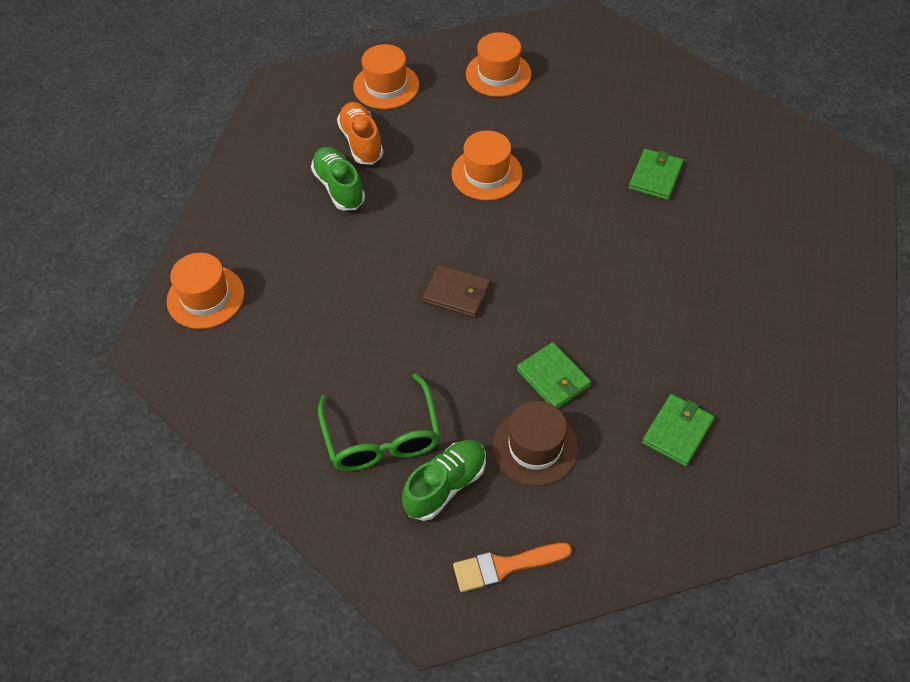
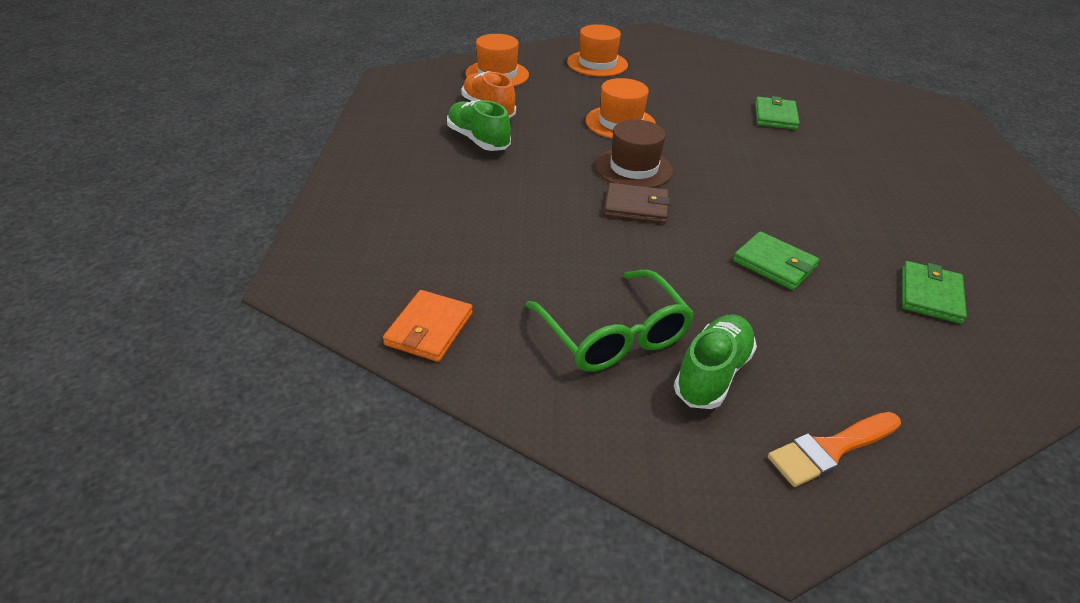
camera: 15 degrees left, 15 degrees down
(205, 297) = (357, 231): orange hat -> none
(240, 411) = (429, 329): none -> orange wallet
(535, 447) = (792, 325): brown hat -> brown hat (634, 168)

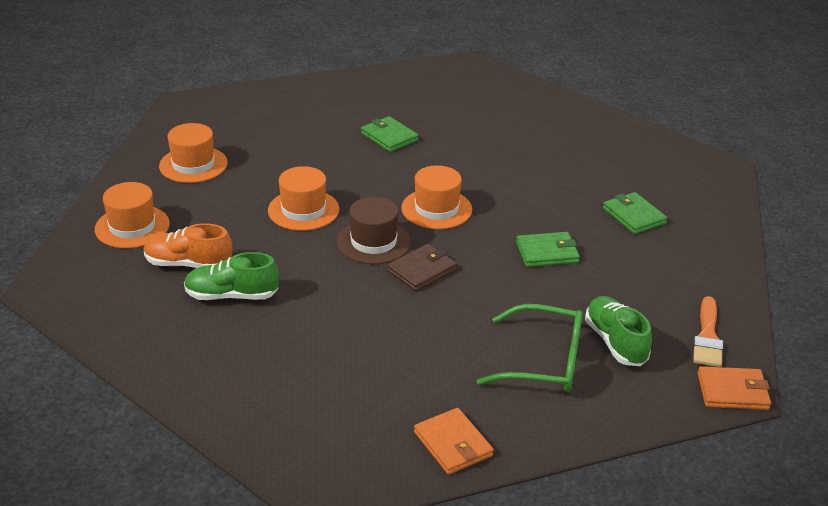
camera: 50 degrees left, 5 degrees down
(727, 178) = (436, 209): none -> orange hat
(767, 521) = (732, 391): none -> orange wallet

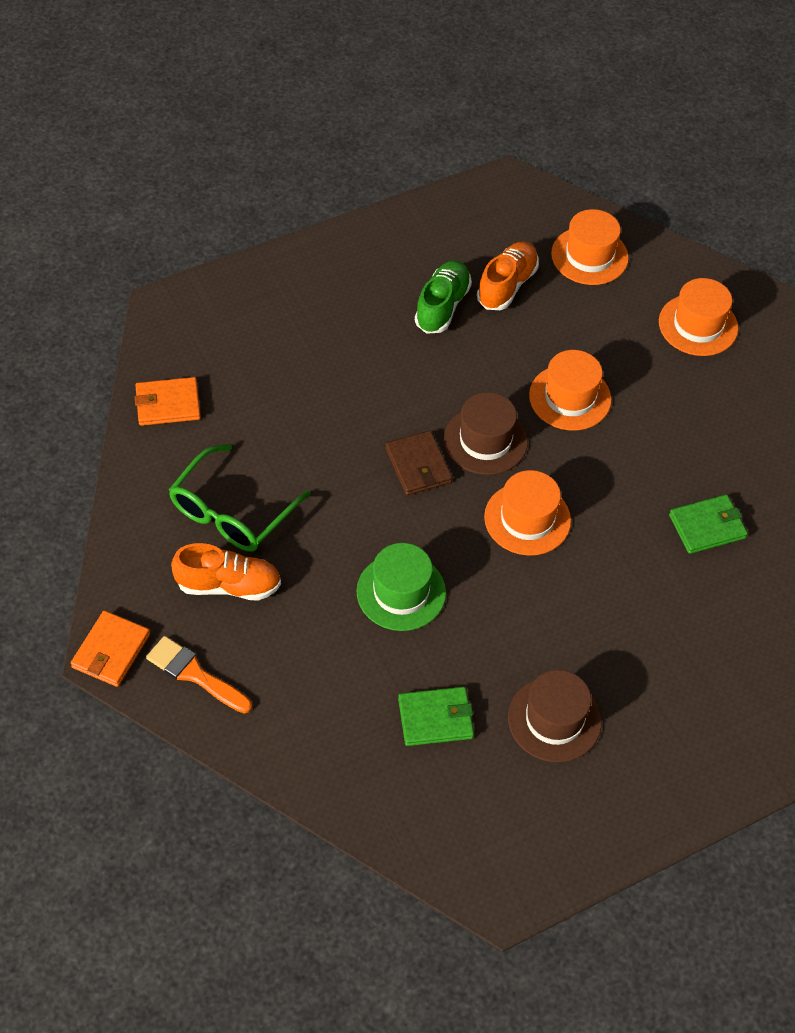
camera: 110 degrees right, 20 degrees up
(547, 252) = (401, 592): green wallet -> green hat
(590, 170) = (554, 719): none -> brown hat
(615, 342) = (228, 585): green shoe -> orange shoe

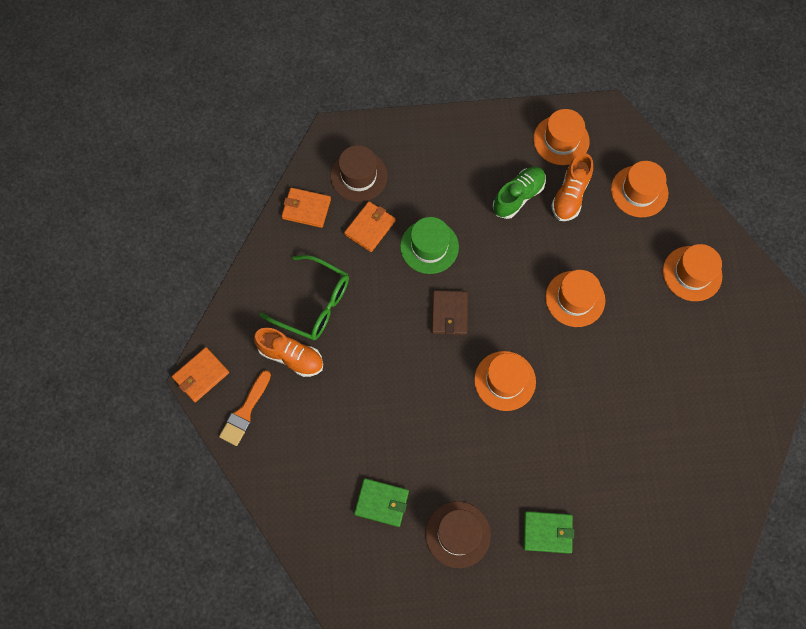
camera: 25 degrees right, 15 degrees up
(195, 674) = (245, 412): orange brush -> orange brush turned 120 degrees counterclockwise
(231, 512) = (314, 304): green glasses -> green glasses turned 120 degrees counterclockwise
(265, 399) = (370, 227): none -> orange wallet
(401, 592) = (398, 403): green hat -> green hat (429, 246)
(465, 228) = (561, 140): none -> orange hat
(485, 440) = (502, 311): brown hat -> brown hat (359, 176)
(507, 285) = (570, 195): orange shoe -> orange shoe turned 150 degrees clockwise
(707, 526) = (625, 432): green wallet -> green wallet (547, 532)

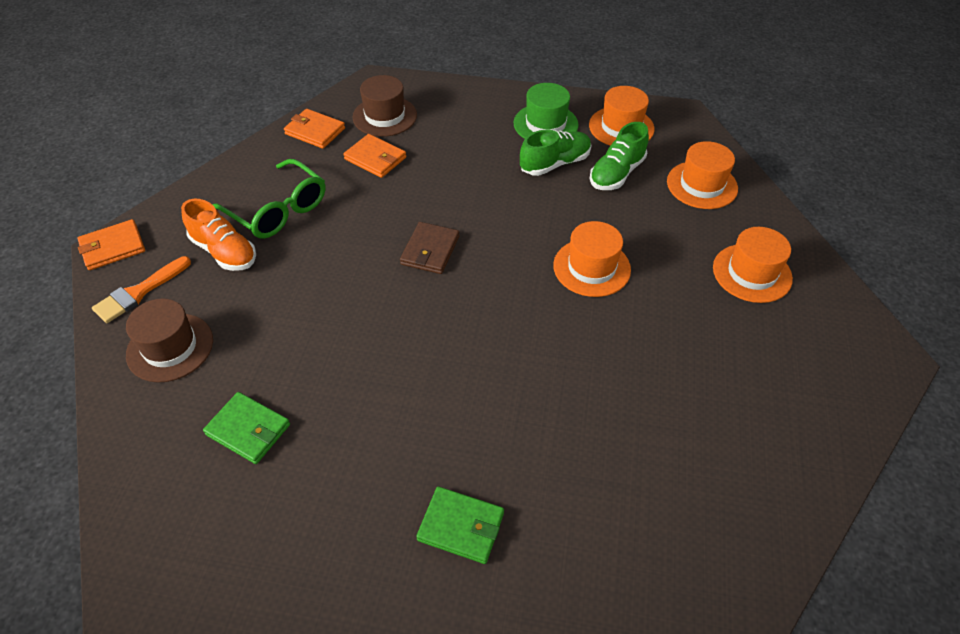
camera: 15 degrees right, 20 degrees down
(370, 227) = (375, 158): orange wallet -> orange wallet turned 75 degrees clockwise
(429, 246) = (434, 186): green hat -> green hat (545, 124)
(458, 534) = (331, 495): brown hat -> brown hat (170, 347)
(505, 381) = (471, 331): orange hat -> none
(570, 195) = (616, 173): orange shoe -> green shoe

